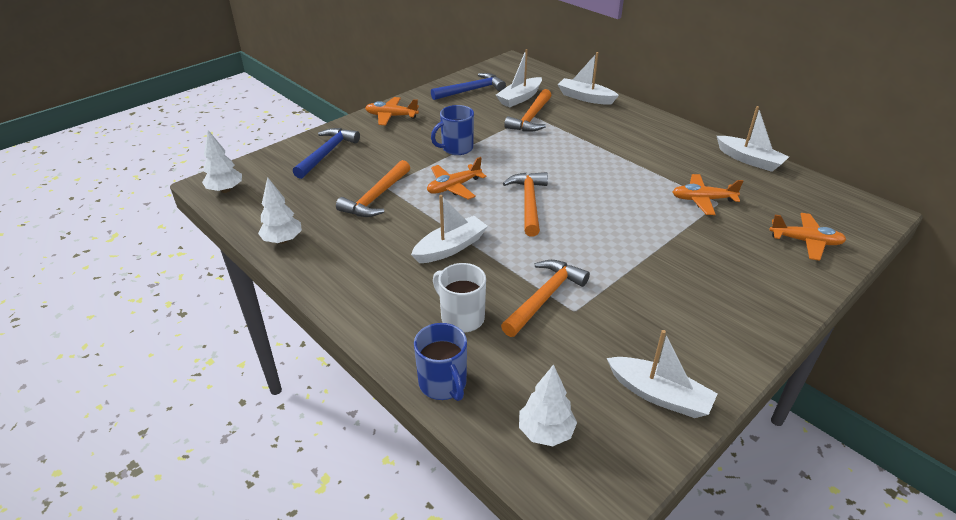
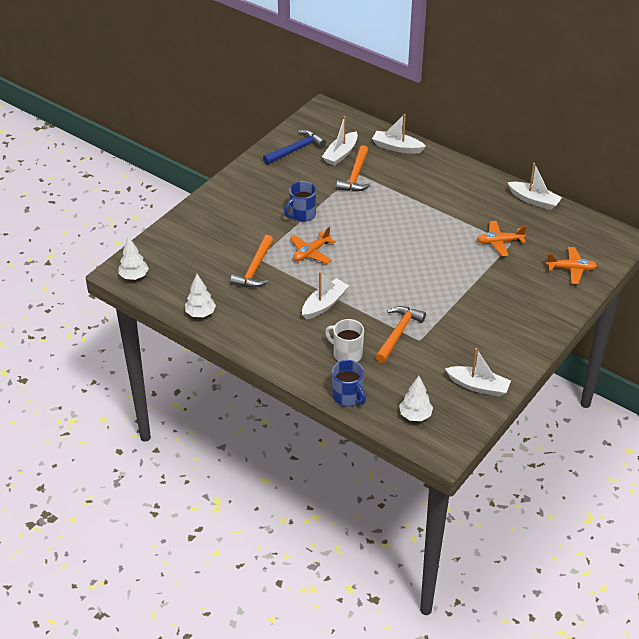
camera: 10 degrees left, 5 degrees up
(326, 153) = (198, 232): blue hammer -> none
(391, 116) = (236, 187): orange plane -> none
(529, 203) = (371, 260): orange hammer -> none

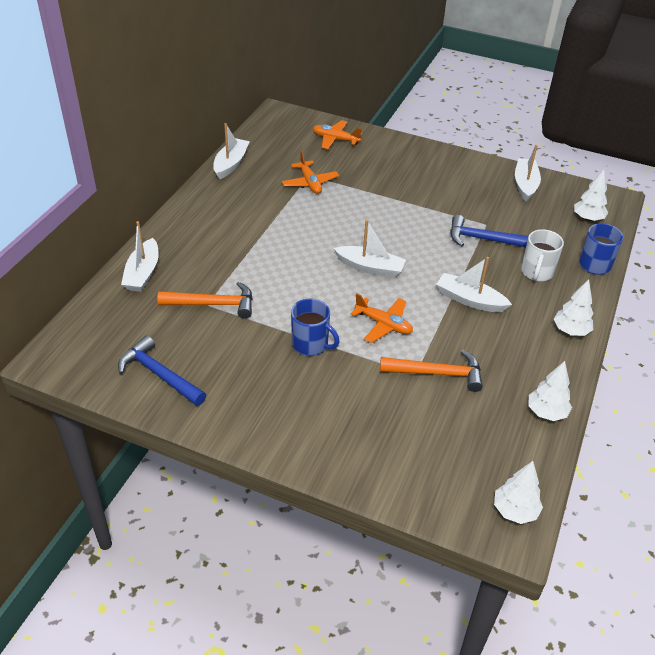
camera: 105 degrees left, 0 degrees up
(273, 352) = (570, 331): none -> white tree
(340, 154) = (165, 325): white boat -> white boat (370, 267)
(398, 333) = (485, 239): orange hammer -> blue hammer
(571, 269) = (335, 139): orange plane -> orange plane turned 60 degrees counterclockwise

